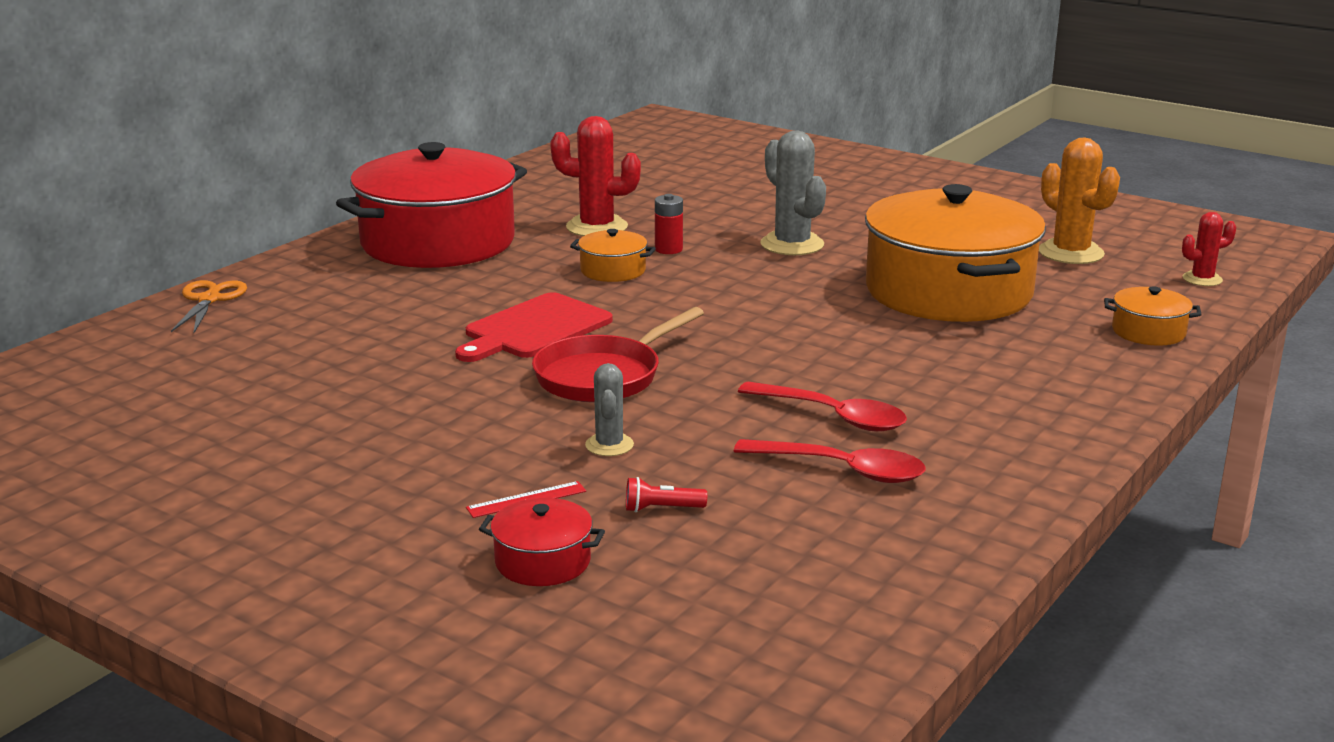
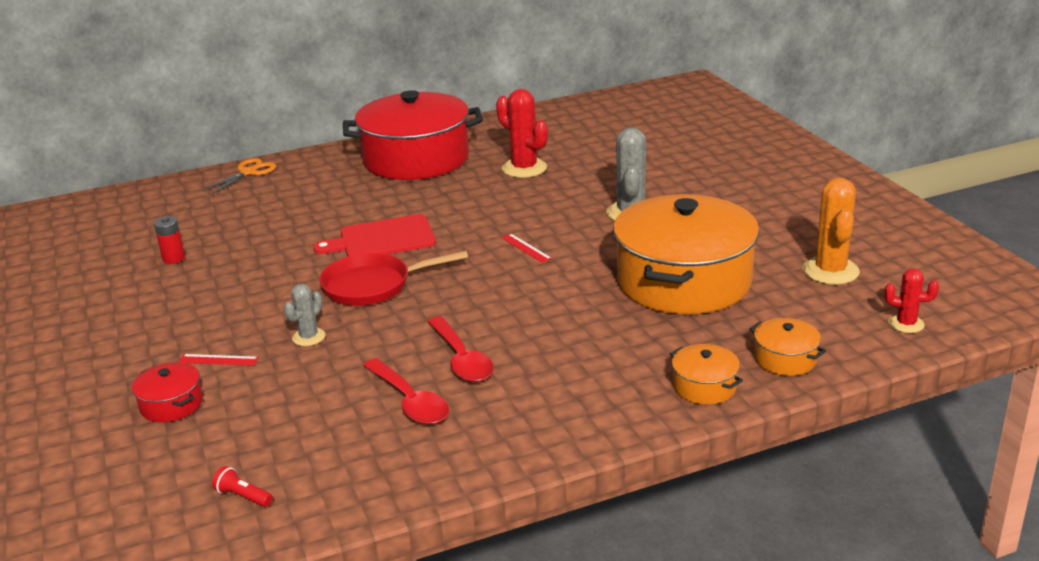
camera: 35 degrees right, 5 degrees up
(613, 270) = (487, 206): orange pot -> orange pot (704, 386)
(662, 509) = (275, 392): red flashlight -> red flashlight (243, 496)
(668, 249) = (544, 197): red battery -> red battery (174, 258)
(729, 300) = (526, 248): none -> red ruler

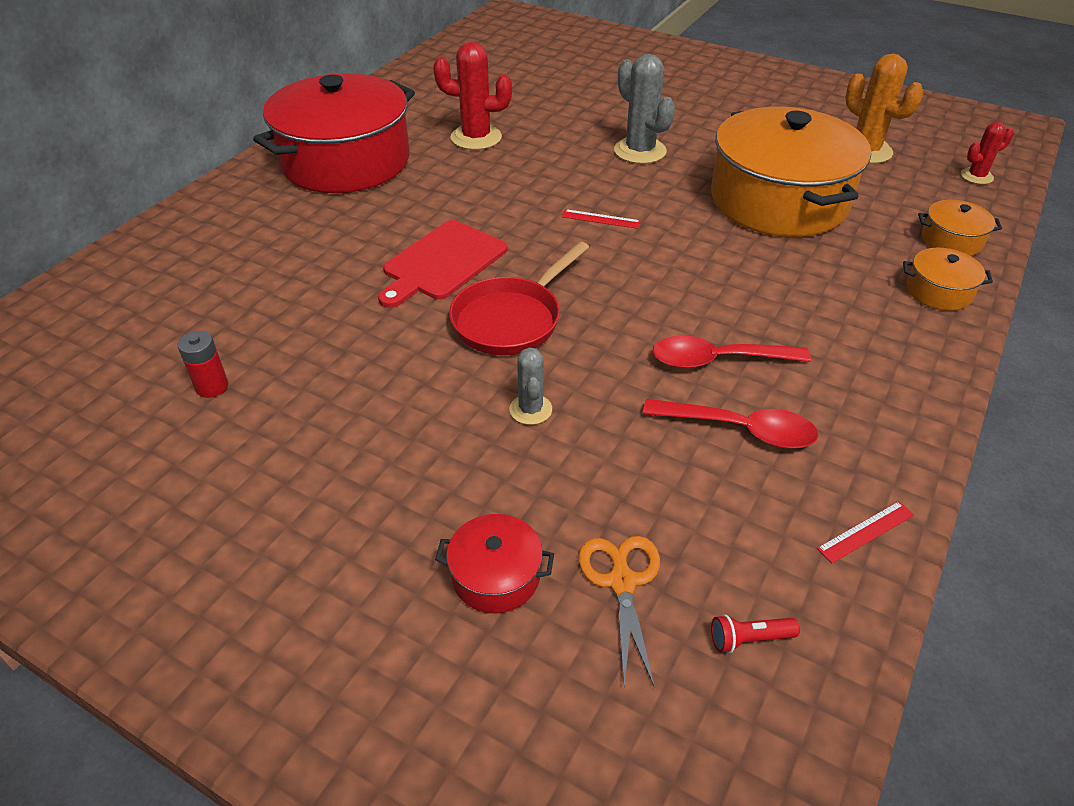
camera: 40 degrees left, 15 degrees up
(218, 360) = (468, 489): red ruler -> red ruler (866, 532)
(249, 172) = (154, 240): orange scissors -> orange scissors (622, 580)
(461, 359) = (717, 360): red spoon -> red spoon turned 150 degrees clockwise

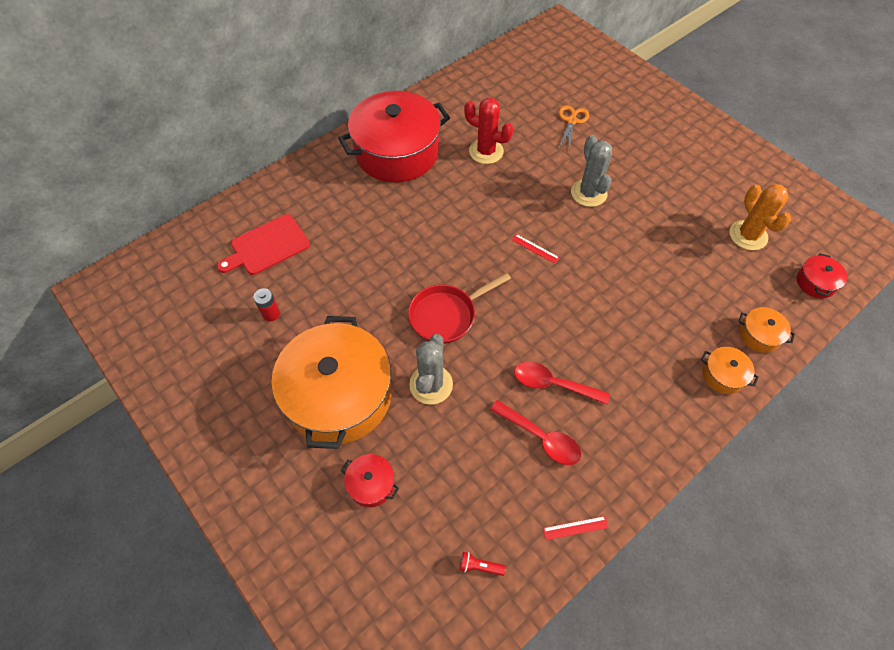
camera: 20 degrees right, 15 degrees up
(442, 263) = (424, 257): red cutting board -> red cutting board (267, 246)
(530, 409) = (431, 384): grey cactus -> grey cactus, size x1.75
(622, 580) = (432, 510): orange scissors -> orange scissors (572, 121)
(778, 200) = (660, 265): orange pot -> orange pot (339, 395)
(976, 176) = (815, 282): red cactus -> red pot

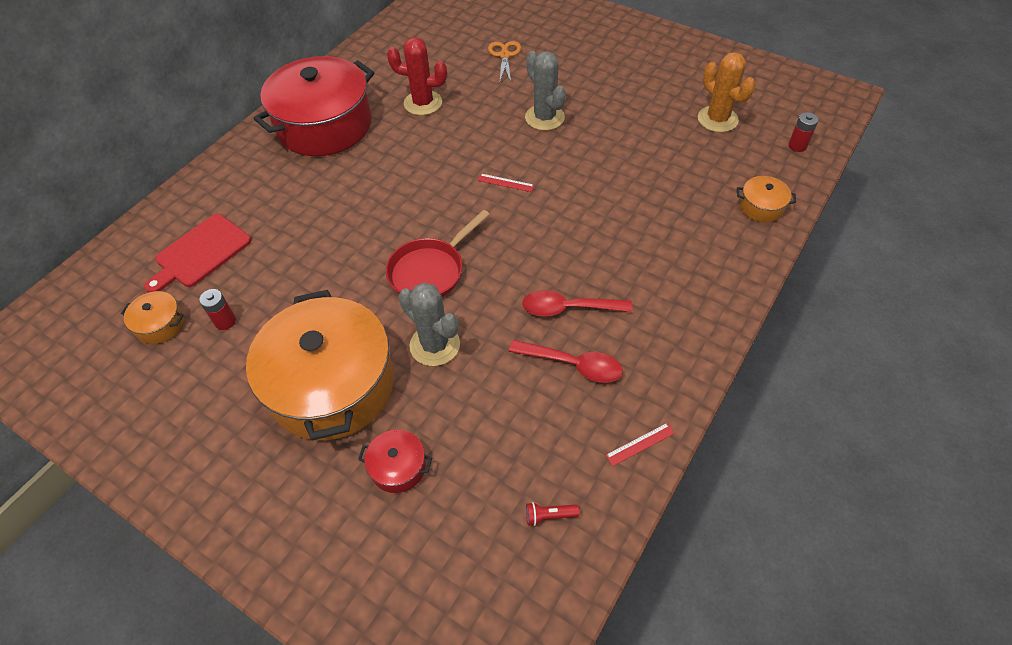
camera: 15 degrees left, 5 degrees down
(431, 384) = (435, 345): grey cactus -> grey cactus turned 45 degrees counterclockwise
(723, 375) = (739, 253): orange pot -> orange pot (160, 324)
(815, 282) = (797, 146): red pot -> red battery

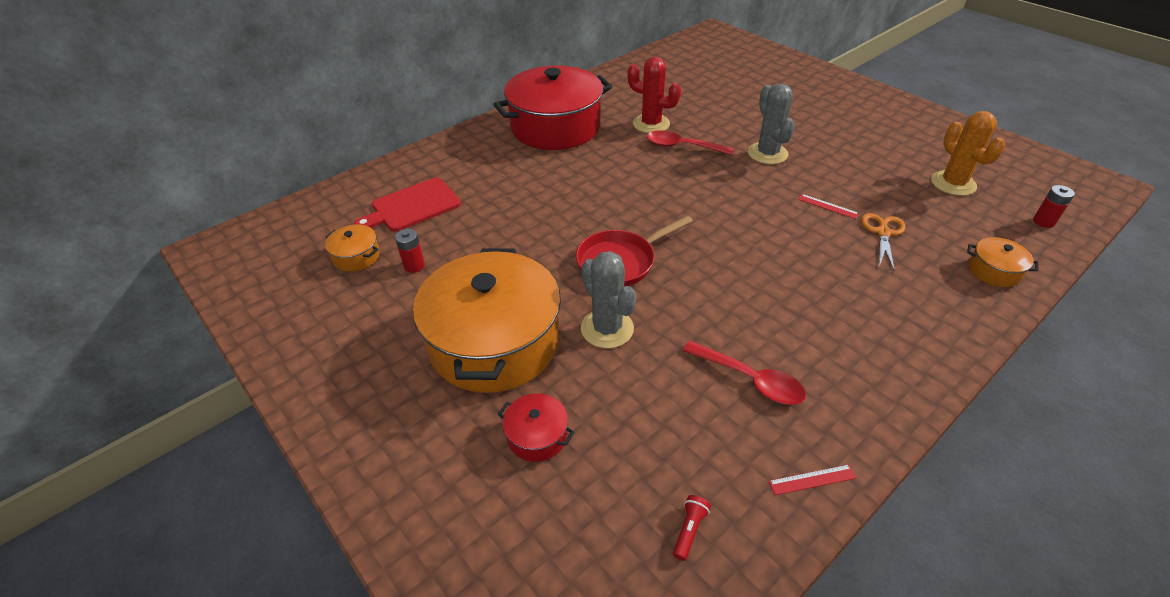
camera: 15 degrees right, 10 degrees down
(504, 55) = (739, 98): orange scissors -> orange scissors (883, 232)
(505, 183) = (715, 200): red ruler -> red ruler (827, 206)
(549, 516) = (689, 530): red flashlight -> red flashlight turned 105 degrees clockwise
(568, 308) = (756, 324): red spoon -> red spoon (682, 146)

